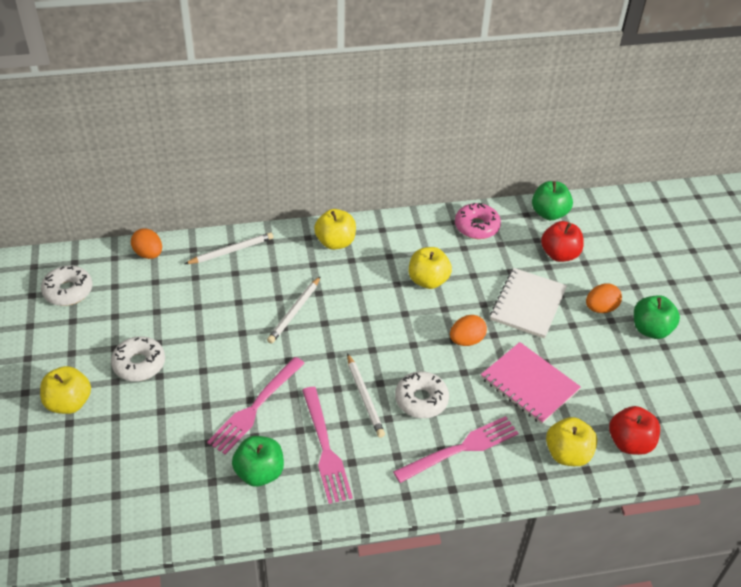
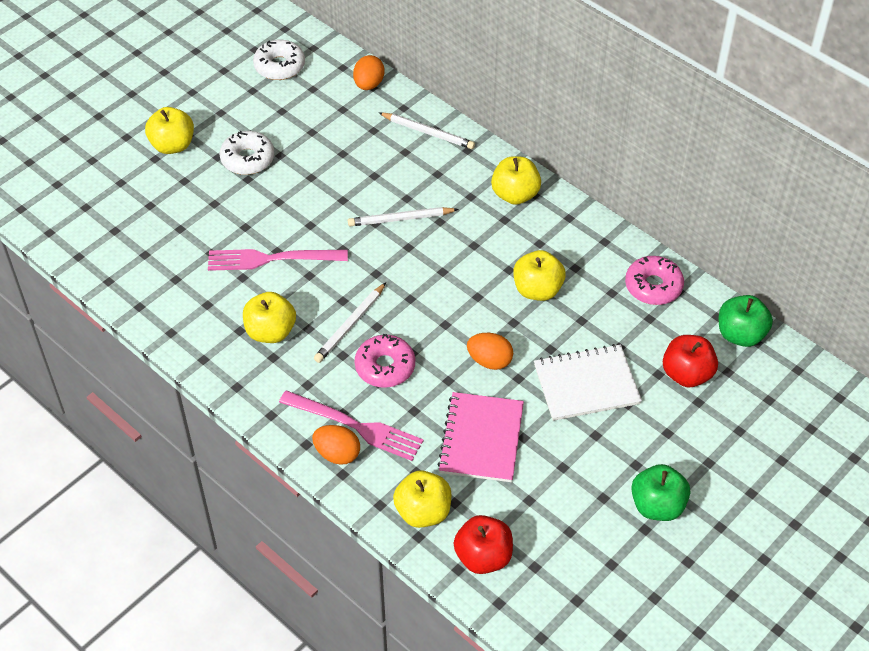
camera: 55 degrees right, 5 degrees up
(259, 472) = (209, 303): green apple -> none
(326, 449) = (270, 332): pink fork -> yellow apple
(421, 400) = (385, 367): white donut -> pink donut
(600, 308) = (643, 447): orange egg -> orange egg (337, 454)

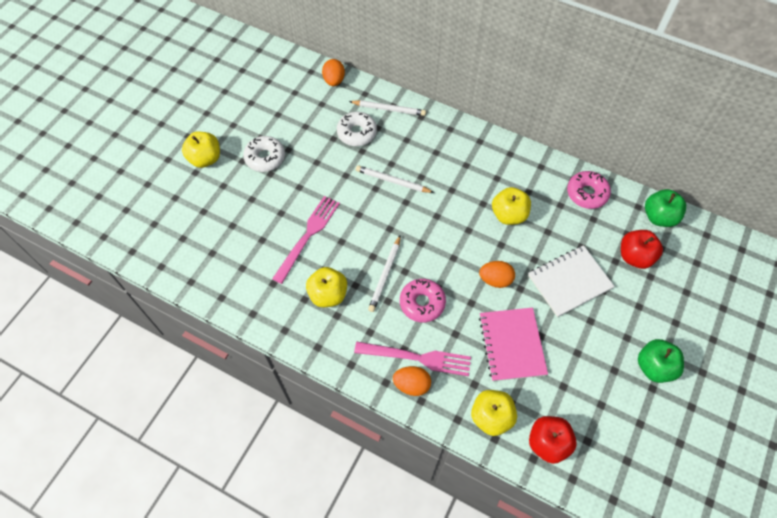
camera: 15 degrees left, 10 degrees up
(270, 259) = (308, 235): pink fork -> pink fork turned 135 degrees clockwise
(279, 66) = (265, 79): white donut -> white donut (357, 133)
(400, 219) = (392, 181): white pencil -> white pencil turned 45 degrees clockwise
(515, 195) = (466, 144): yellow apple -> none

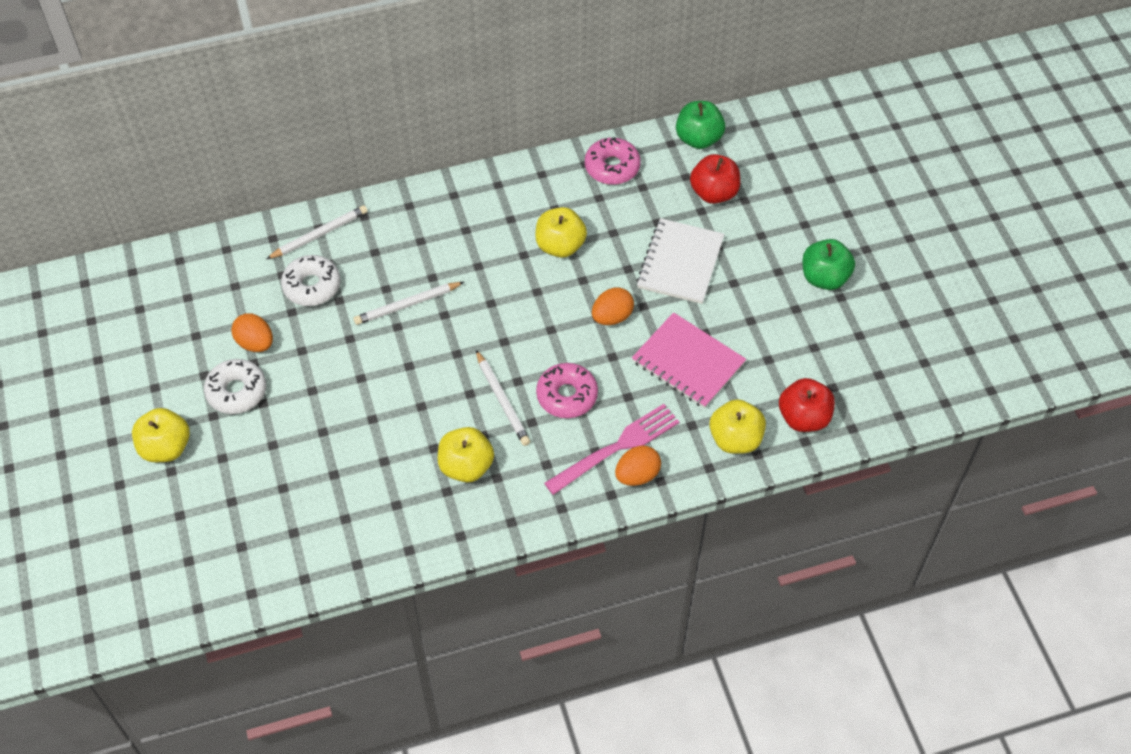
camera: 45 degrees left, 5 degrees down
(308, 235) = (379, 428): pink fork -> none
(334, 81) = (220, 250): orange egg -> orange egg (255, 343)

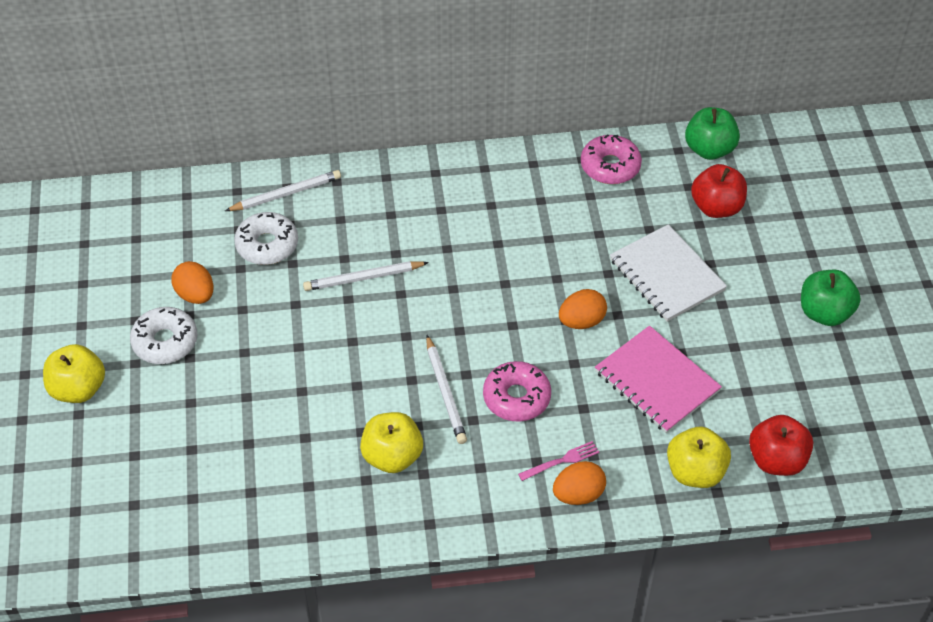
camera: 10 degrees right, 5 degrees down
(560, 246) = (539, 240): yellow apple -> none
(617, 447) = (562, 460): pink fork -> pink fork, size x0.50
(680, 263) = (666, 275): white notebook -> white notebook turned 60 degrees counterclockwise

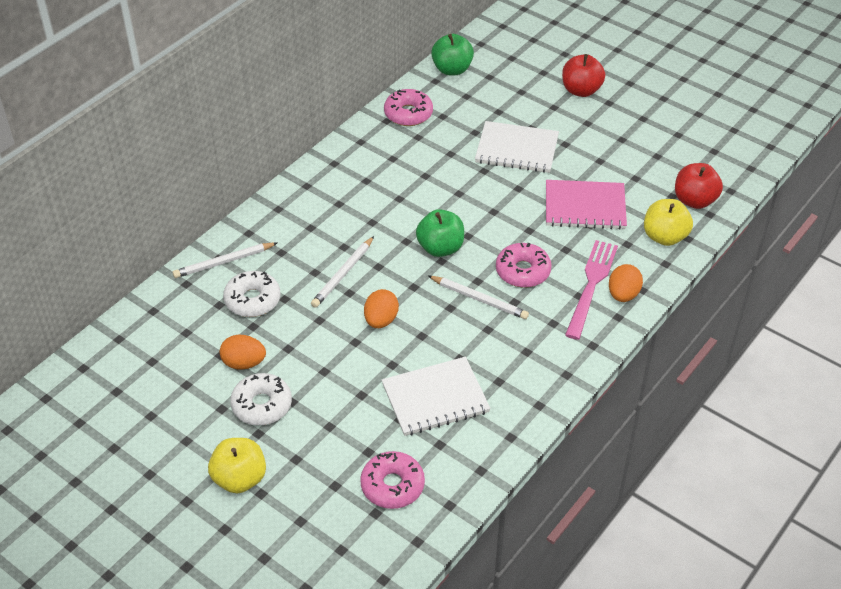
camera: 45 degrees left, 5 degrees down
(173, 494) = (392, 485): none -> pink donut
(286, 194) = (224, 262): white pencil -> white pencil turned 135 degrees counterclockwise
(297, 450) = (435, 398): none -> white notebook
(392, 456) = (496, 356): yellow apple -> none
(562, 460) = (591, 284): pink fork -> pink fork, size x1.99
(581, 321) = (503, 205): orange egg -> orange egg (381, 320)
(716, 207) = (496, 97): red apple -> red apple (581, 90)
(824, 313) = (621, 112): green apple -> green apple (440, 248)

